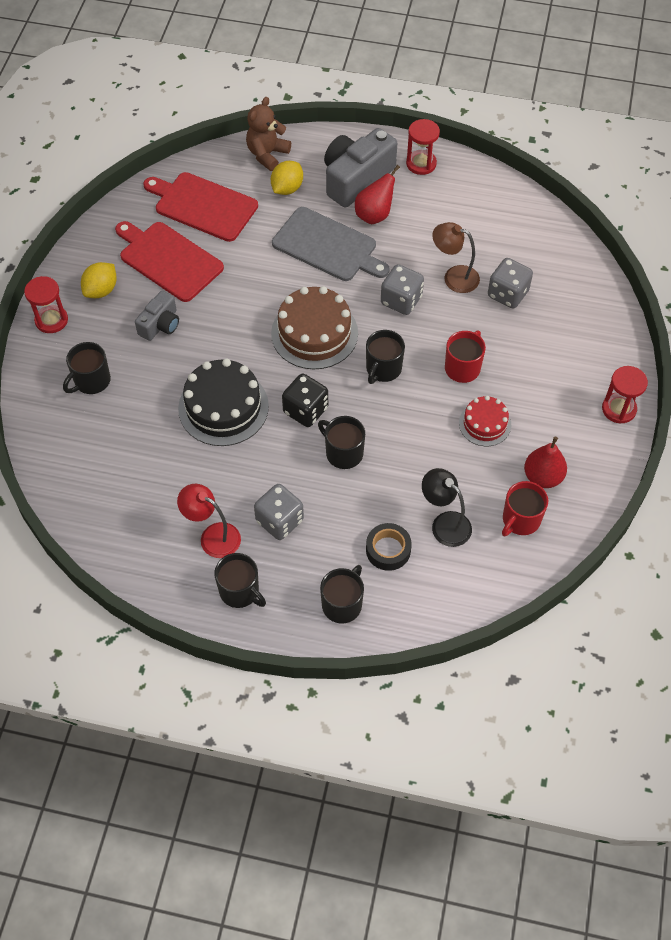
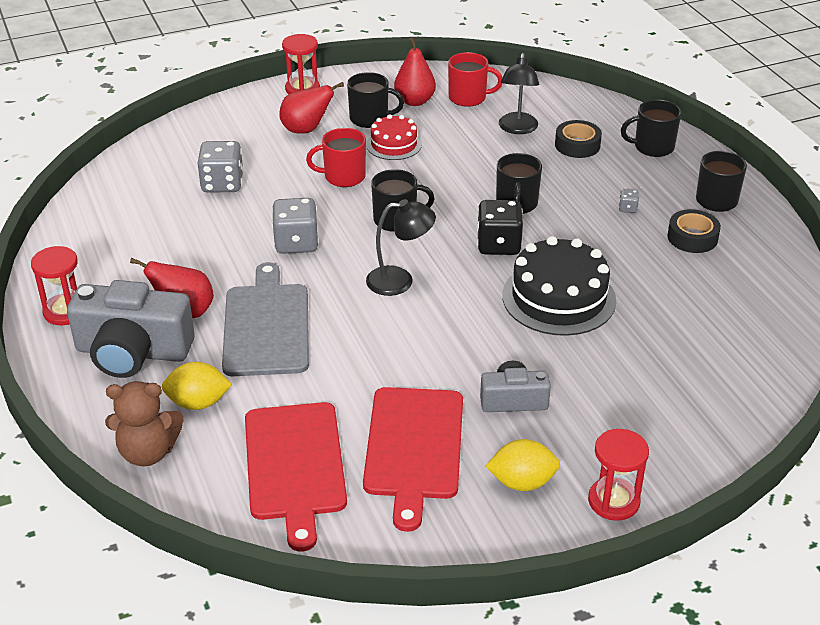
camera: 125 degrees left, 20 degrees down
(91, 381) = (647, 412): black mug -> black mug (370, 119)
(213, 536) = (692, 237): red lamp -> black tape
(279, 521) = (627, 208): grey dice -> grey dice, size x0.44
(314, 333) = (400, 281): brown cake -> black lamp
(454, 277) = (230, 223): brown lamp -> none
(549, 379) = (306, 130): none -> red pear

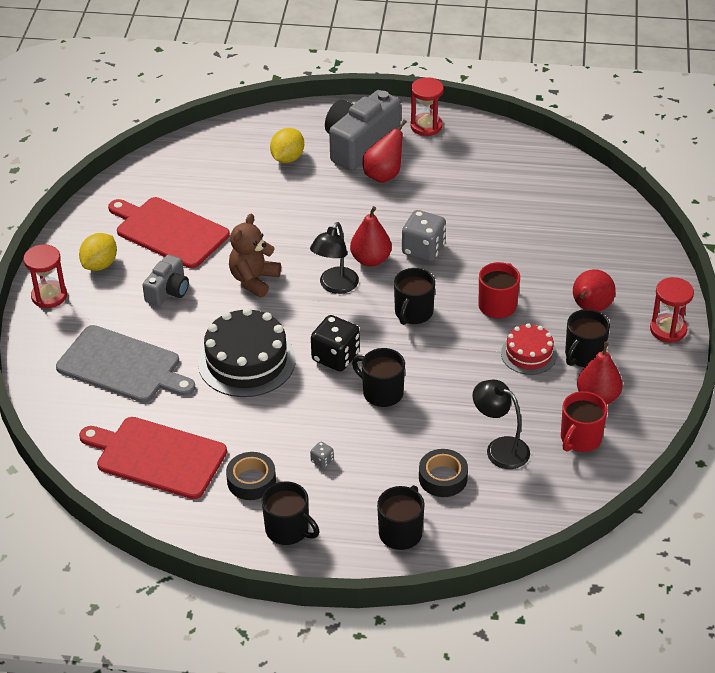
camera: 120 degrees right, 5 degrees up
(148, 452) = (262, 129): brown teddy bear -> brown teddy bear (254, 280)
(222, 184) = (535, 235): grey dice -> none
(266, 326) = (338, 206): grey cutting board -> grey cutting board (122, 366)
(295, 465) = (199, 180): red cutting board -> red cutting board (157, 457)
(339, 271) = (371, 260): none -> red pear

